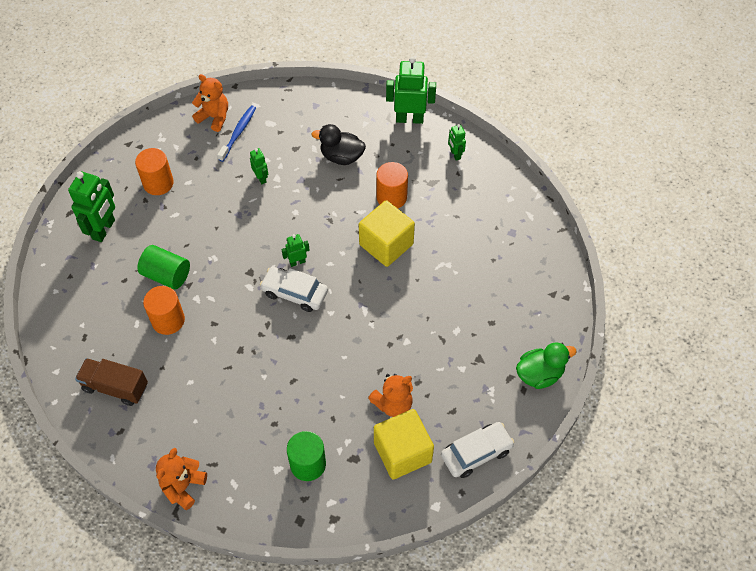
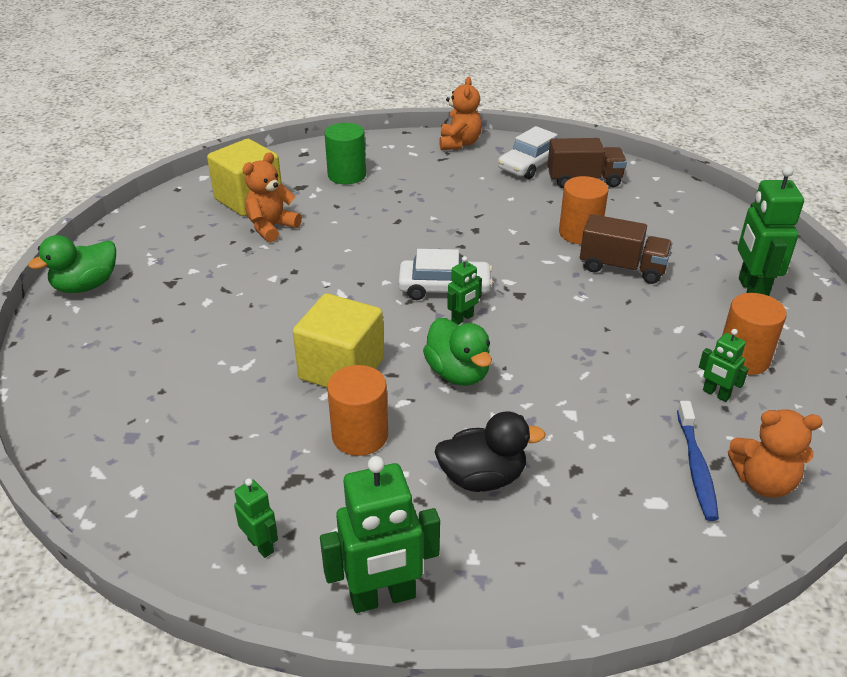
camera: 160 degrees right, 20 degrees down
(166, 275) = (622, 268): green cylinder -> brown truck
(261, 178) = (596, 406): green robot -> green robot (716, 394)
(321, 221) = (458, 373): none -> green duck
(476, 453) = (164, 214): white car -> white car (530, 165)

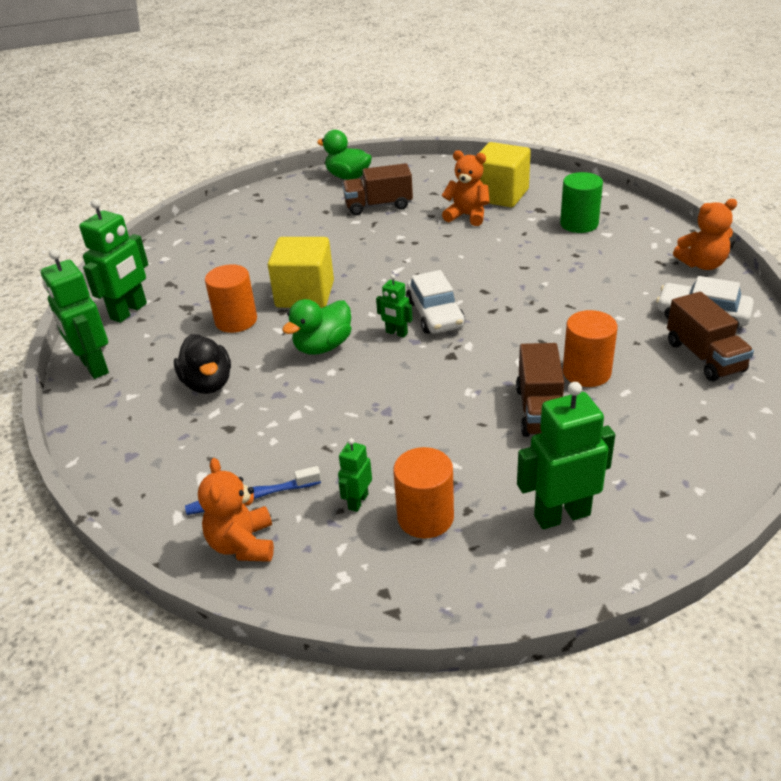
camera: 75 degrees right, 0 degrees up
(187, 278) = (378, 206): none -> brown truck
(261, 545) = (129, 311): green robot -> green robot, size x1.93

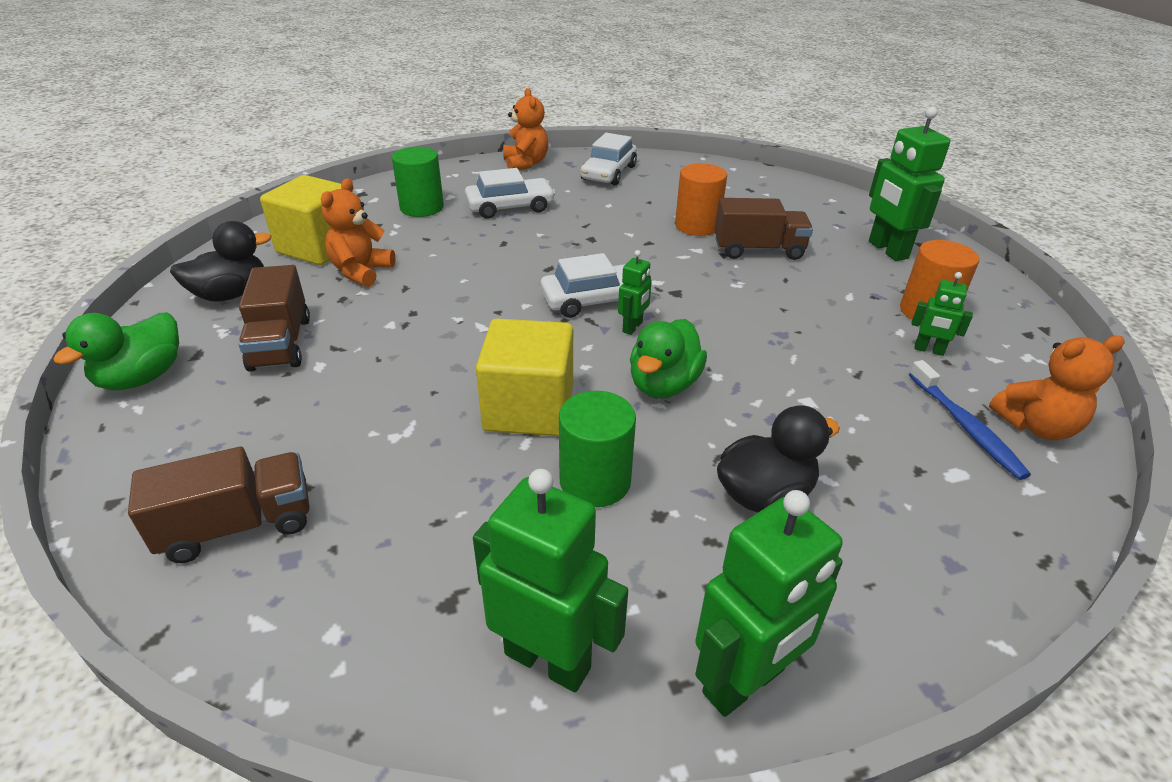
camera: 95 degrees left, 0 degrees up
(236, 320) = (595, 481): orange cylinder -> green cylinder
(323, 346) = (663, 385): green duck -> green duck turned 75 degrees clockwise
(433, 180) = (231, 294): none -> black duck
(594, 264) = (510, 207): none -> white car
(704, 357) = (669, 179): brown truck -> brown truck (238, 525)

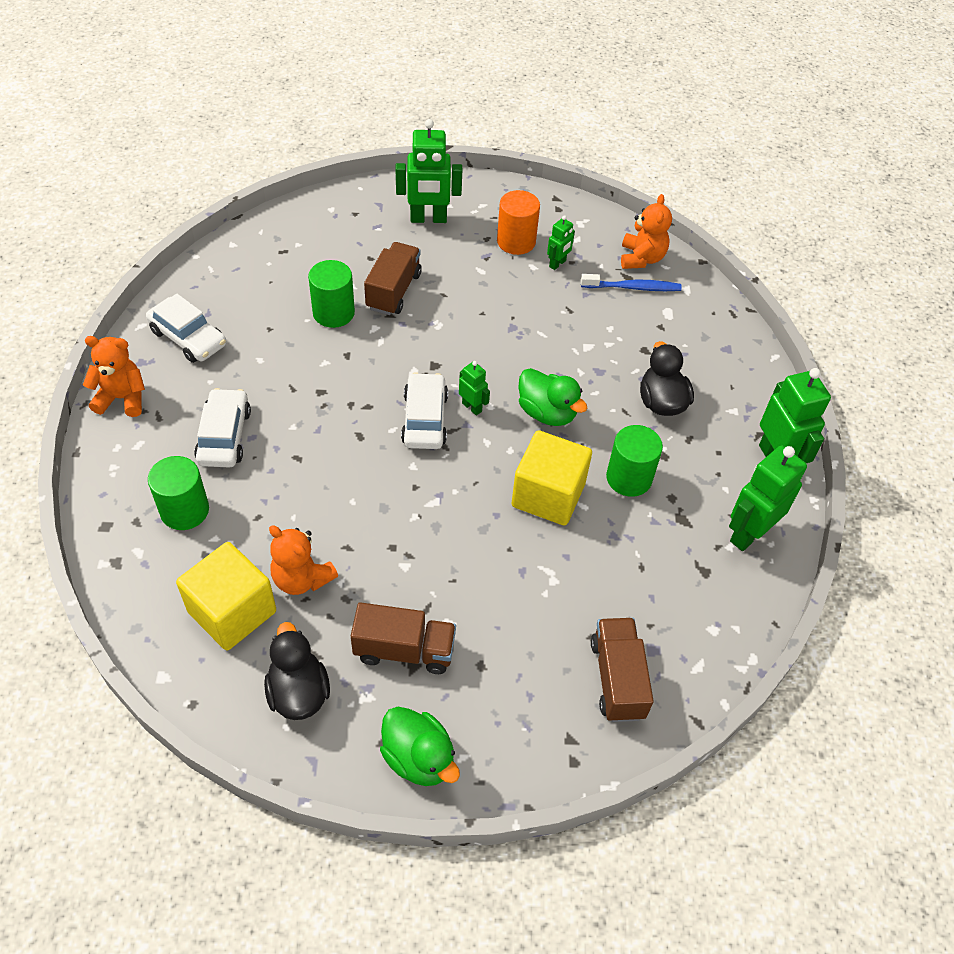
camera: 75 degrees left, 15 degrees up
(697, 226) = (333, 313): orange cylinder -> green cylinder

